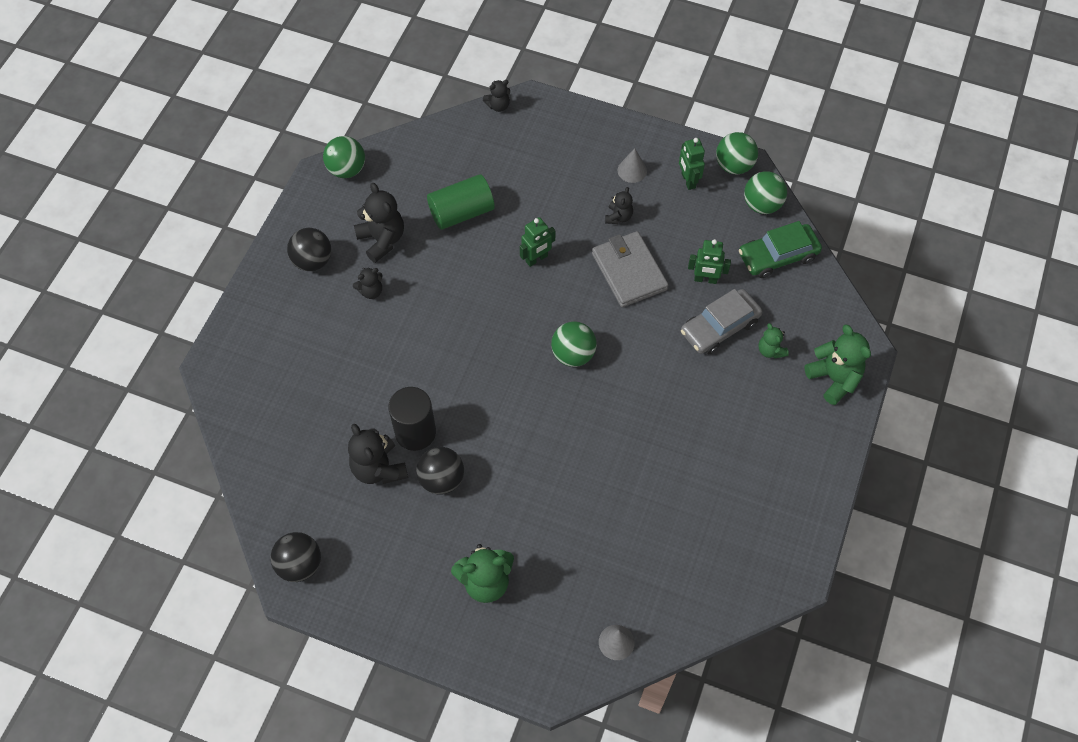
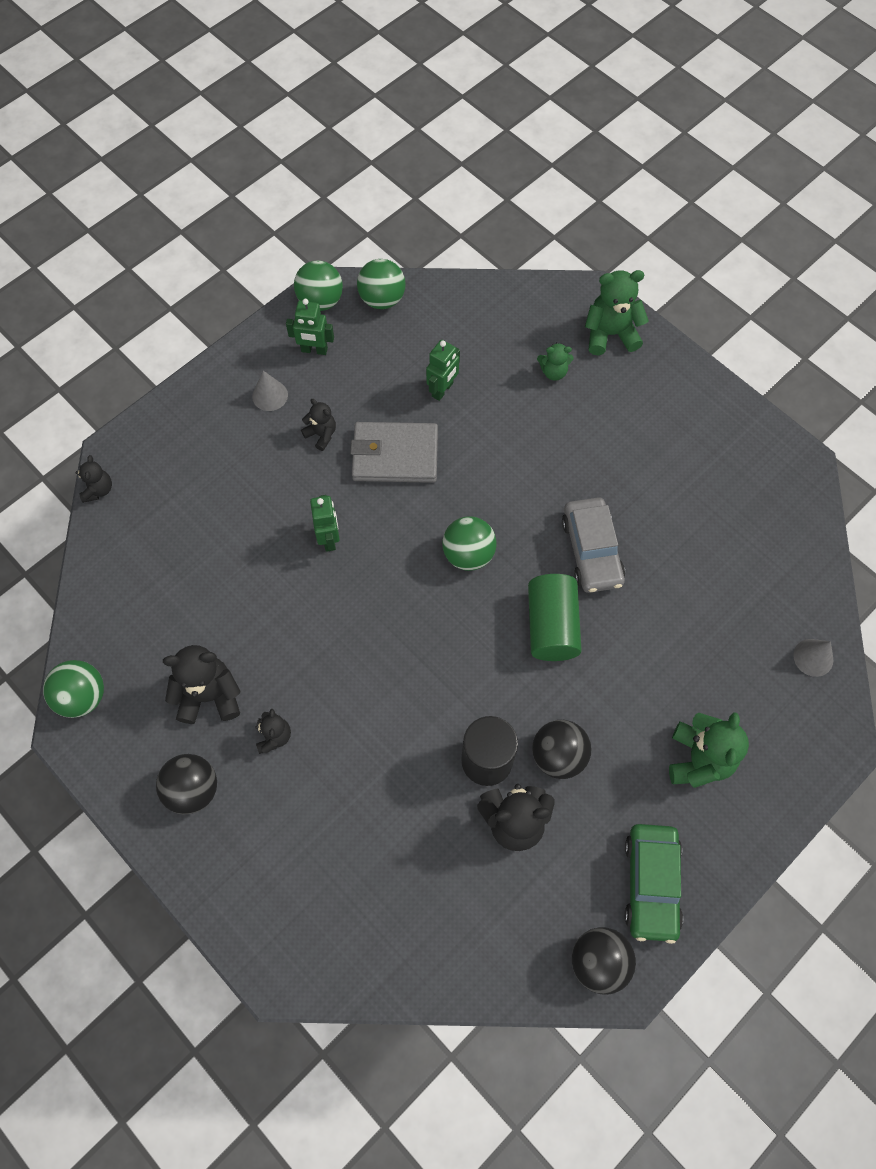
camera: 65 degrees left, 5 degrees up
(461, 212) = (222, 591): green cylinder -> green cylinder (552, 626)
(719, 327) = (505, 403): grey car -> grey car (591, 551)
(778, 256) = (450, 314): green car -> green car (651, 883)

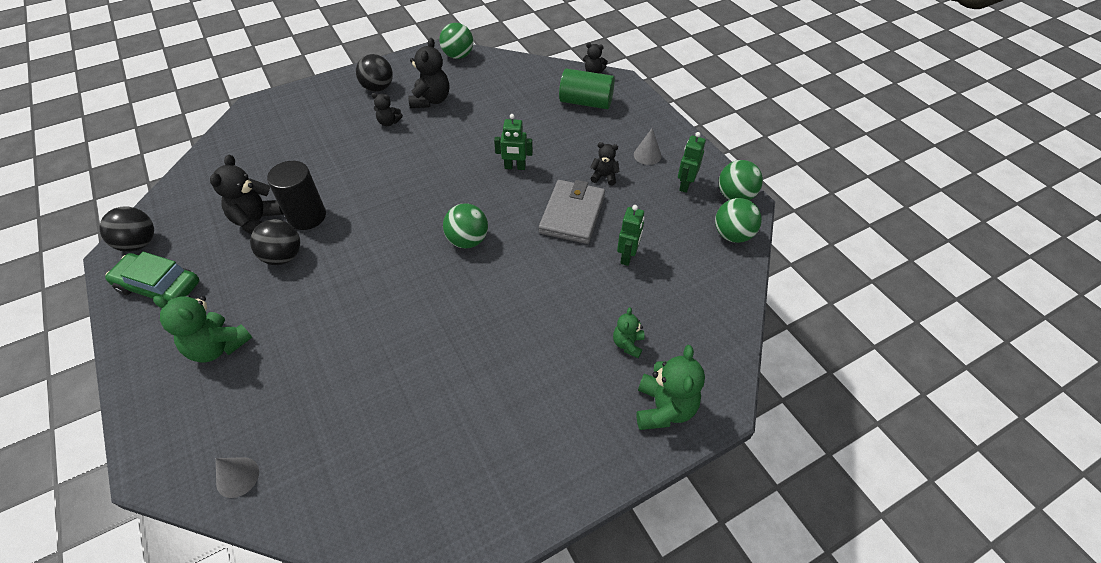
camera: 105 degrees right, 15 degrees down
(321, 435) = (604, 176): black teddy bear -> black teddy bear turned 135 degrees counterclockwise
(442, 390) = (627, 256): green robot -> green robot turned 120 degrees counterclockwise
(552, 626) = (382, 278): green cylinder -> green cylinder (586, 102)
(591, 551) = (433, 323): grey car -> none

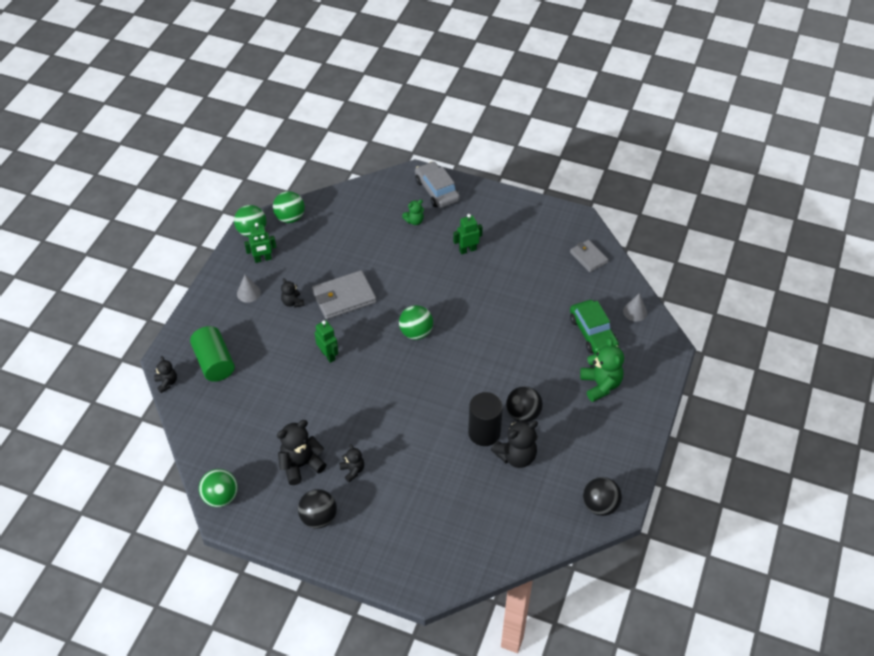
camera: 130 degrees left, 0 degrees up
(159, 286) = (607, 456): green car -> green car (592, 333)
(370, 503) = (588, 257): none -> grey wallet
(627, 256) = (354, 253): green robot -> green robot (467, 250)
(664, 408) = (437, 190): green teddy bear -> grey car

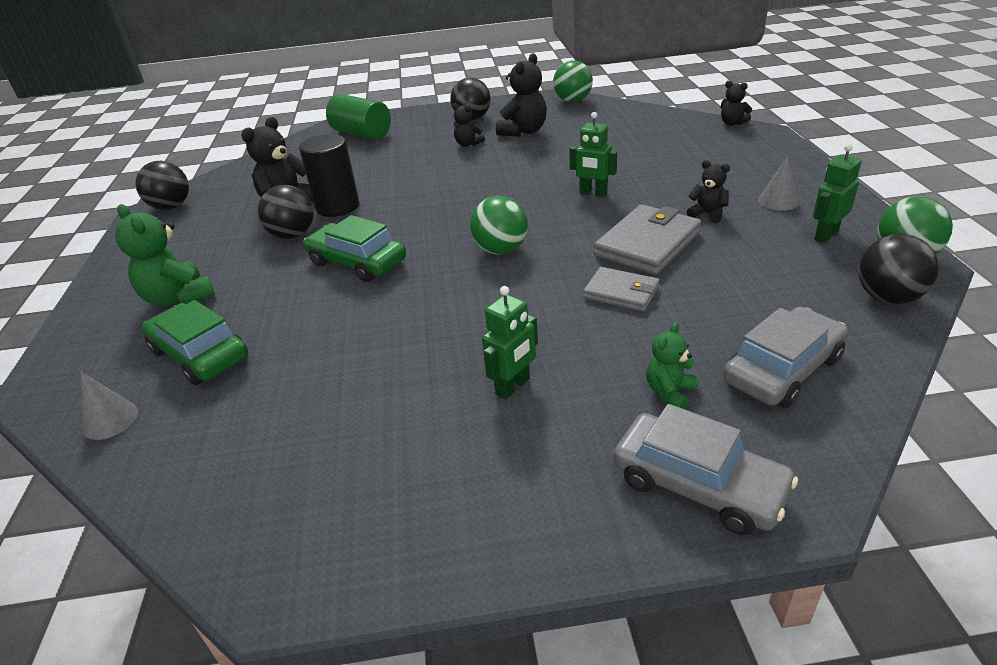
camera: 155 degrees right, 15 degrees down
(214, 362) = (711, 147): green cylinder -> green cylinder (361, 134)
(290, 218) = (887, 297): green ball -> black ball
(367, 210) = (782, 369): none -> grey car
(495, 364) = (357, 262): none -> green car
(588, 257) = (229, 489): grey wallet -> grey wallet (621, 293)

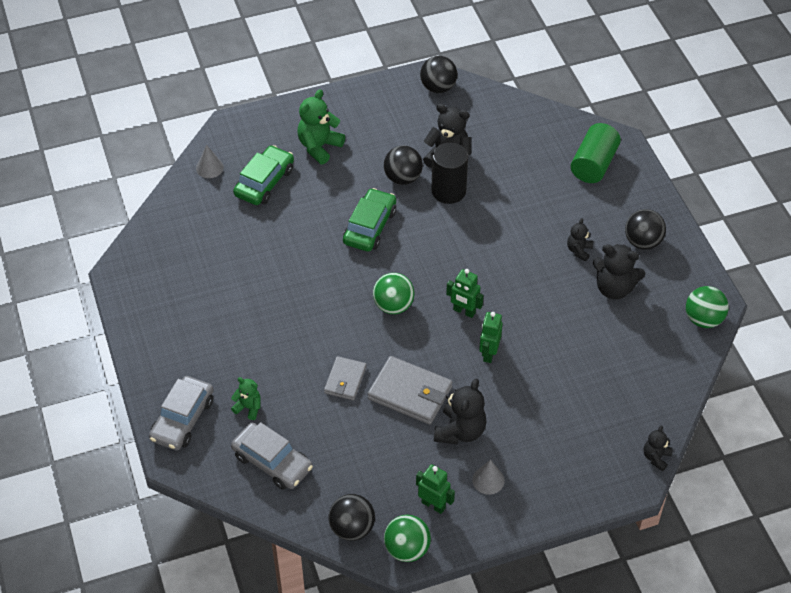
camera: 75 degrees right, 15 degrees up
(513, 387) = (248, 335): green robot -> green robot (464, 311)
(708, 214) = (460, 431): black teddy bear -> black teddy bear, size x1.76

